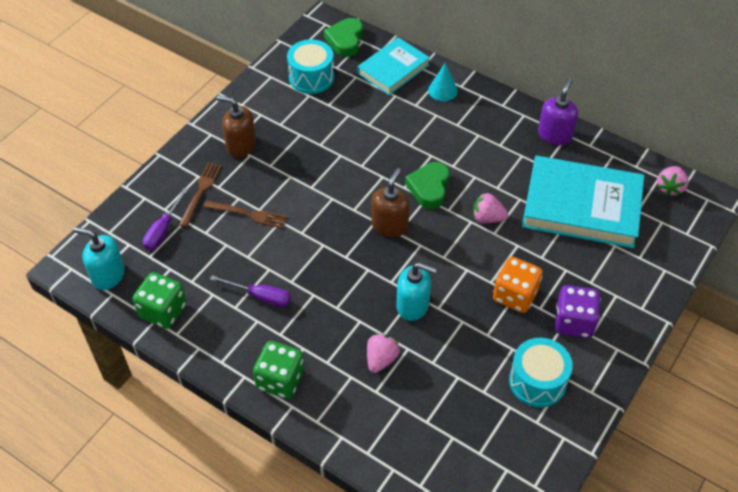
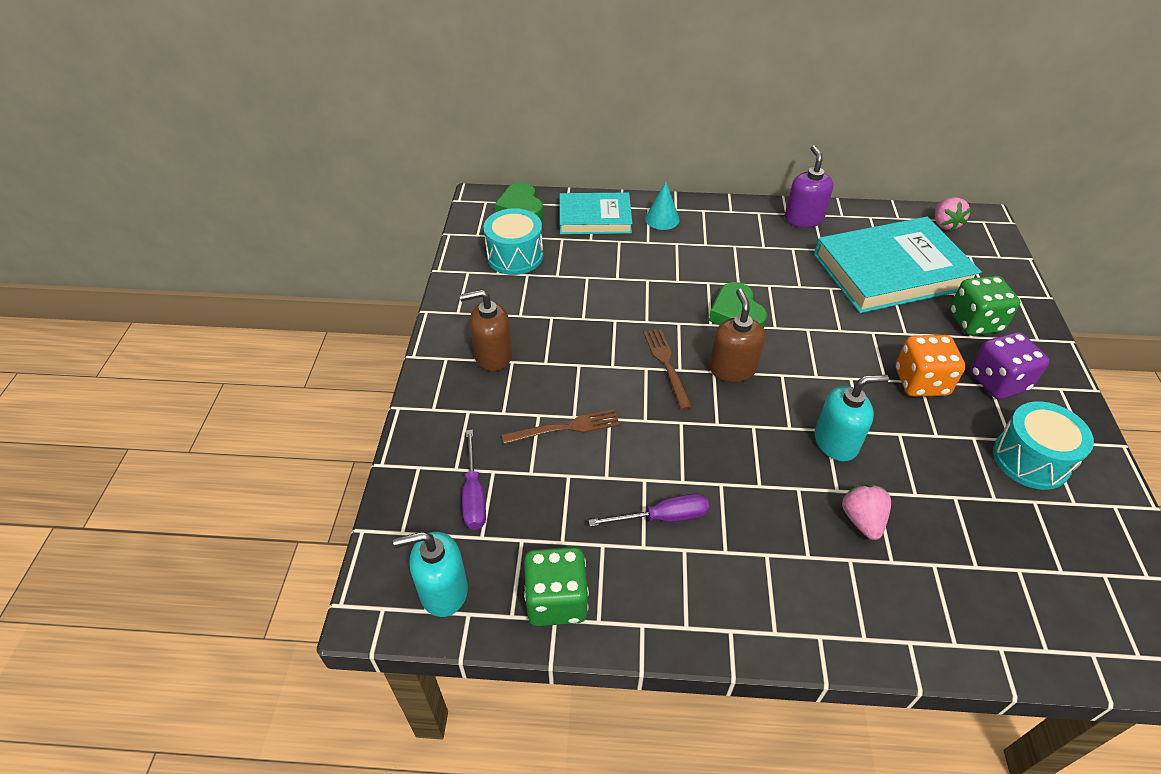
camera: 30 degrees left, 5 degrees down
(201, 191) = (486, 427): brown fork -> brown fork (666, 364)
(280, 380) = (777, 609): green dice -> green dice (974, 322)
(393, 69) = (595, 218): turquoise book -> turquoise book turned 75 degrees clockwise
(487, 218) = (820, 319): pink strawberry -> none

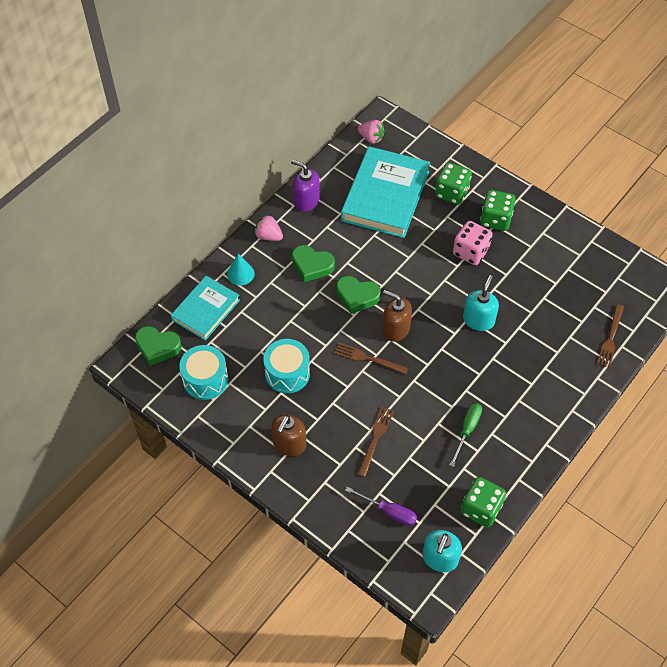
camera: 55 degrees left, 10 degrees up
(663, 517) = (467, 430): purple screwdriver -> green screwdriver
(732, 261) = (312, 265): none -> green heart
(862, 520) = (529, 346): pink strawberry -> pink strawberry (268, 236)
(921, 382) = (470, 252): orange dice -> pink dice
(994, 623) = (610, 338): none -> brown fork
(998, 382) = (495, 219): purple dice -> green dice
(1030, 459) = (546, 249): turquoise drum -> turquoise drum (287, 373)

